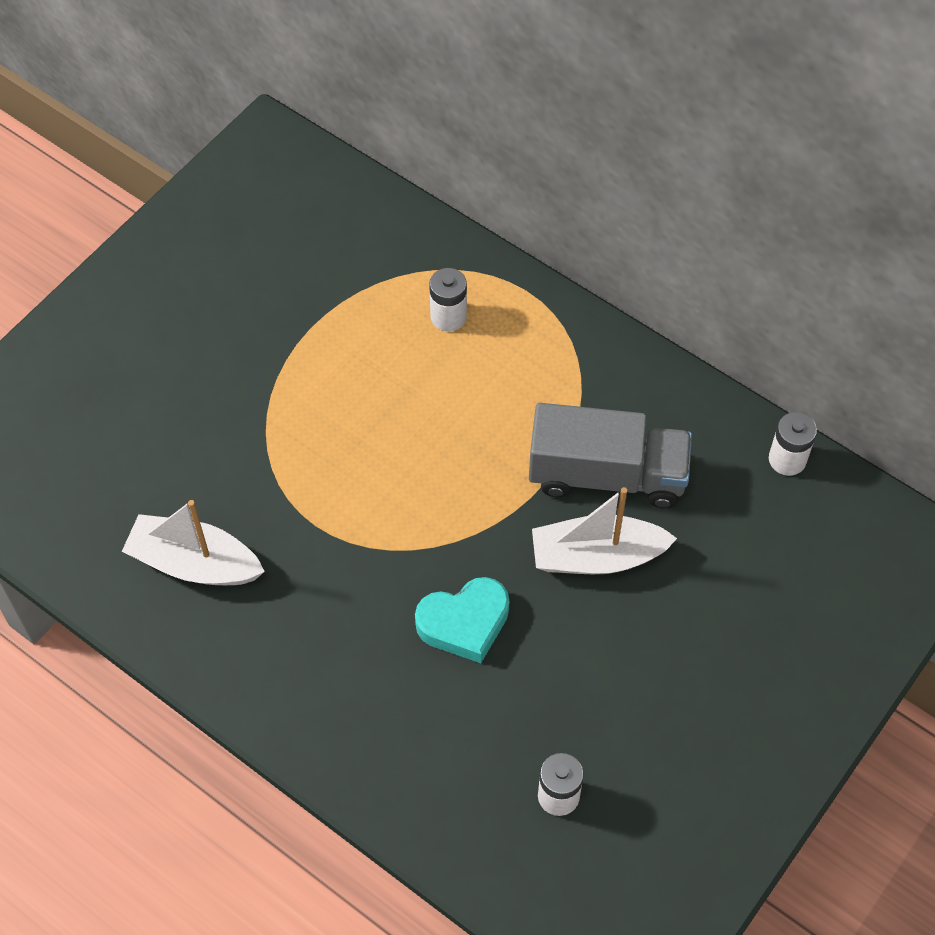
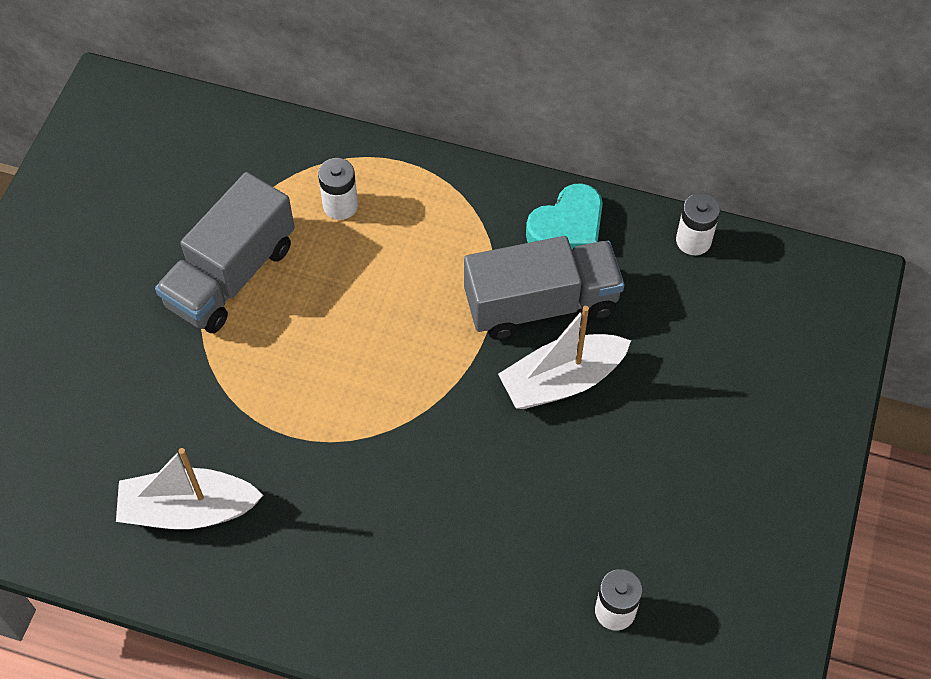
camera: 20 degrees left, 0 degrees up
(318, 353) = (231, 275): none -> grey truck
(464, 623) = (466, 481): turquoise heart -> turquoise heart (567, 228)

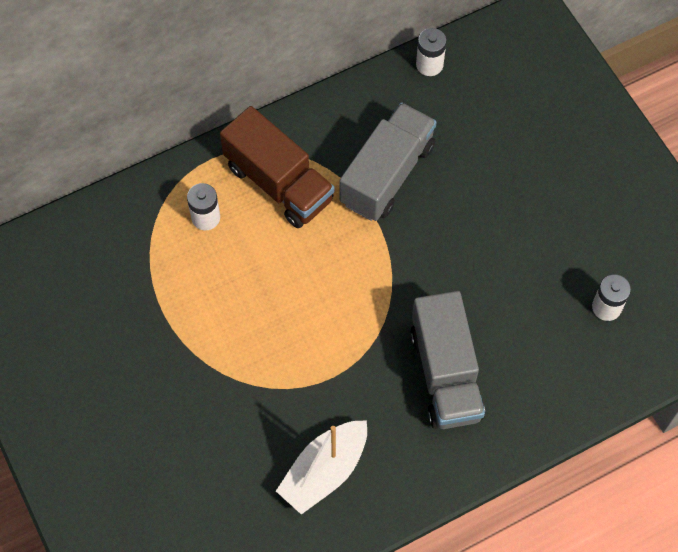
camera: 45 degrees left, 5 degrees up
(231, 275) = (189, 317): grey truck -> grey truck (445, 374)
(435, 229) = (278, 183): none -> brown truck
(562, 381) = (446, 208): white boat -> none
(567, 228) = (353, 117): turquoise heart -> none

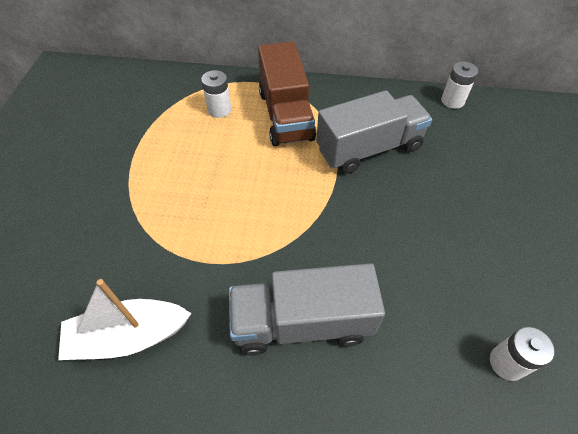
camera: 35 degrees right, 10 degrees down
(445, 374) = (302, 322): grey truck -> grey truck turned 60 degrees clockwise

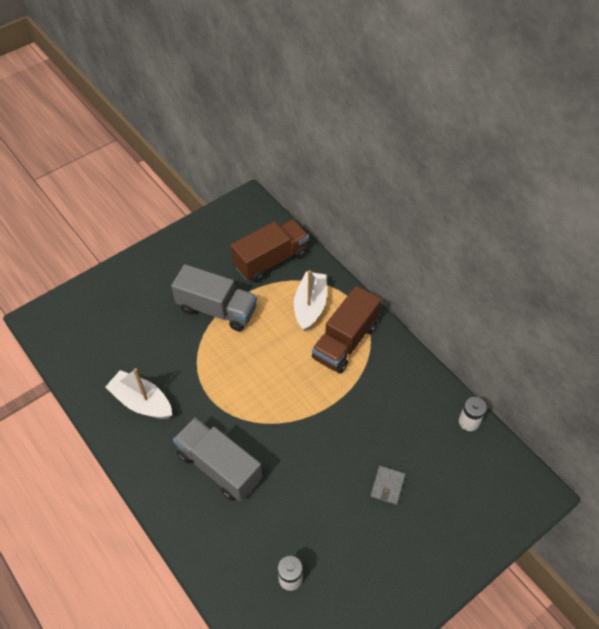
camera: 45 degrees right, 0 degrees up
(137, 99) = (271, 260): none -> brown truck
(219, 110) = (310, 306): white battery -> white boat
(369, 148) = (368, 407): grey truck -> grey truck (217, 309)
(465, 196) = (387, 486): none -> grey wallet

